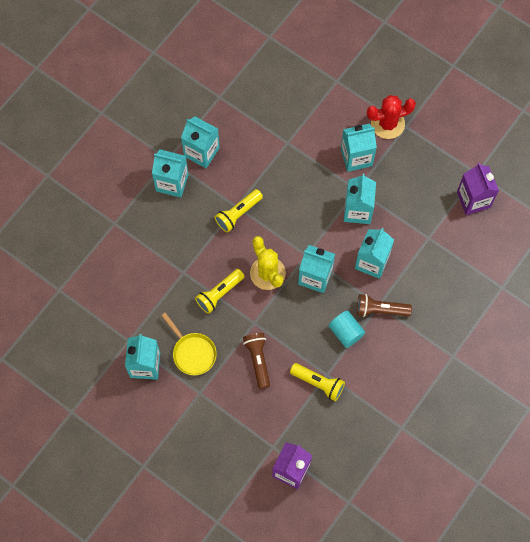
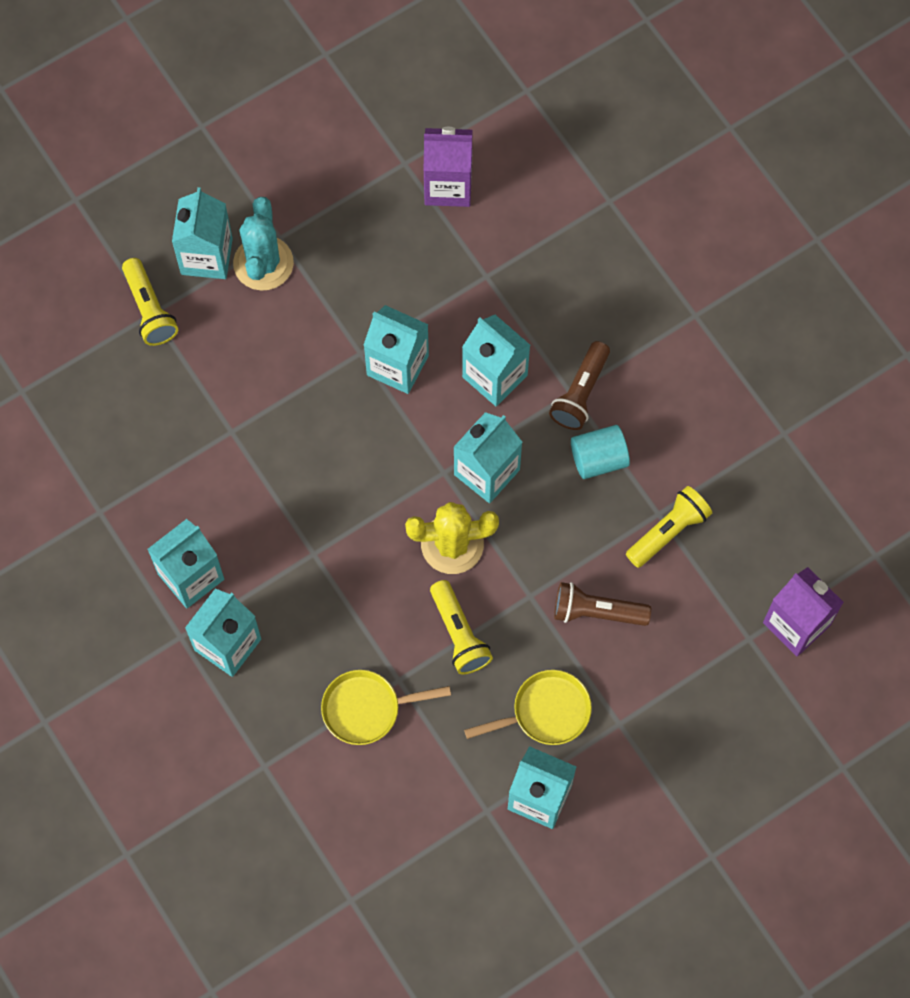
camera: 70 degrees left, 0 degrees up
(162, 262) = (366, 709): none -> yellow pan
(238, 214) = (328, 555): yellow flashlight -> yellow flashlight (150, 310)
(356, 157) = (303, 333): turquoise carton -> turquoise carton (206, 256)
(387, 124) = (263, 263): red cactus -> turquoise cactus

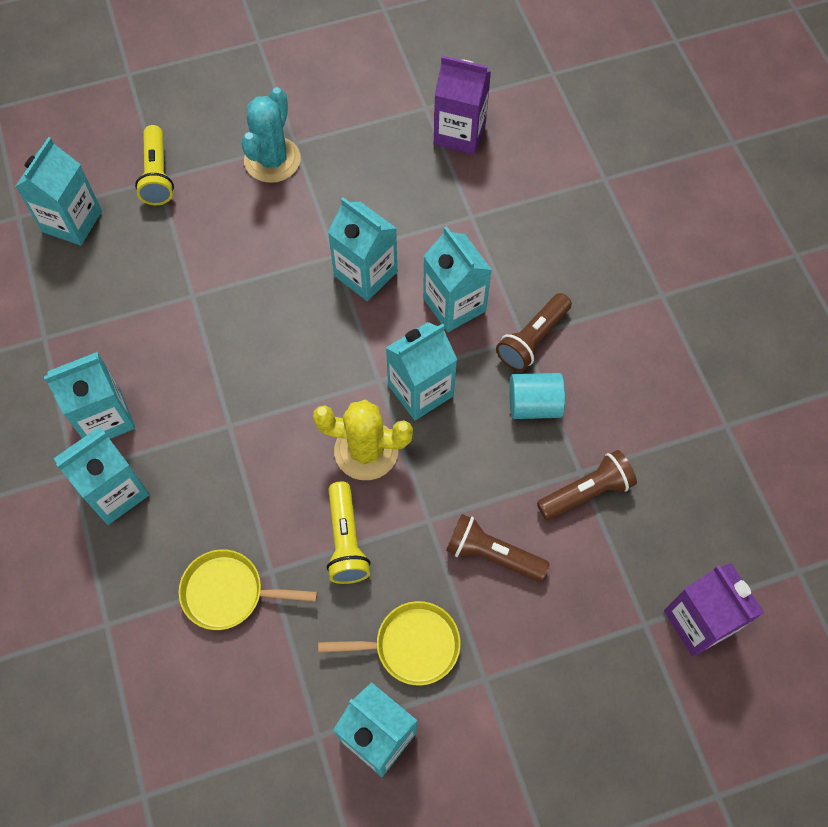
camera: 15 degrees right, 5 degrees down
(206, 256) = (224, 143): turquoise carton -> turquoise carton (72, 221)
(668, 531) = (587, 492): yellow flashlight -> brown flashlight

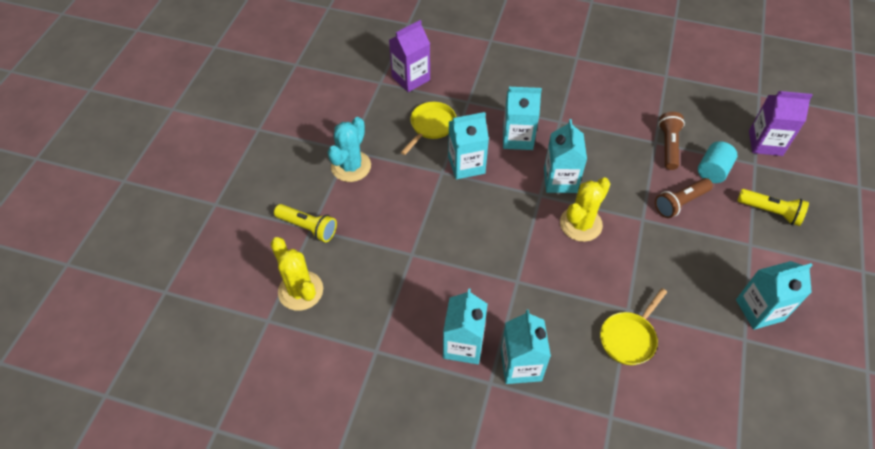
camera: 55 degrees left, 10 degrees down
(72, 221) = (300, 291): turquoise carton -> yellow cactus
(272, 160) = (351, 166): turquoise cactus -> turquoise cactus turned 60 degrees clockwise
(346, 541) = (631, 263): yellow flashlight -> yellow flashlight (770, 212)
(411, 645) = (713, 266): yellow pan -> yellow pan (431, 126)
(532, 339) = (564, 118): brown flashlight -> none
(534, 405) = (603, 139): turquoise cylinder -> turquoise cylinder (712, 171)

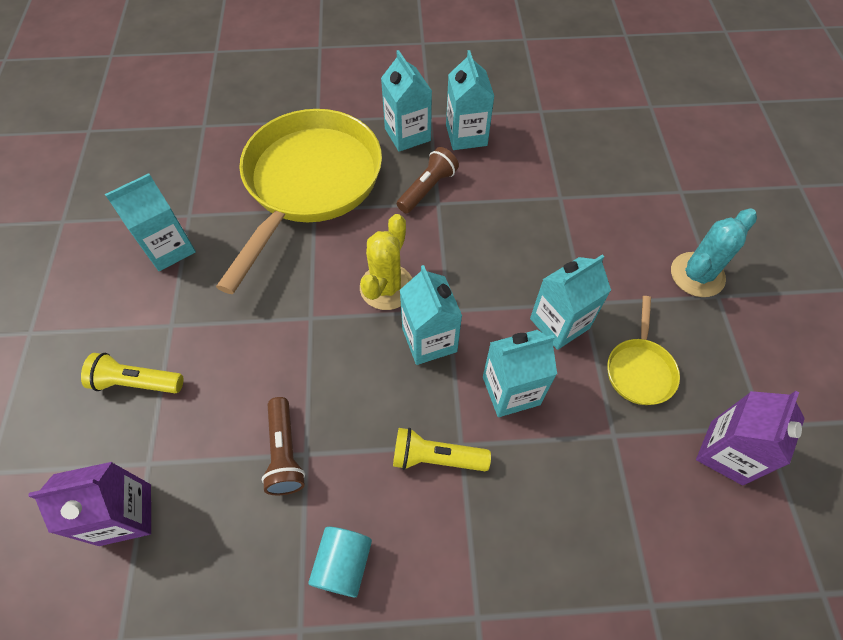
camera: 160 degrees right, 5 degrees up
(300, 291) = (642, 135): yellow cactus -> none
(308, 227) = (684, 191): yellow flashlight -> yellow flashlight (436, 457)
(351, 166) = (697, 275): turquoise cactus -> turquoise cactus turned 45 degrees clockwise
(629, 338) = (309, 183): yellow pan -> yellow pan, size x2.37
(680, 203) = (263, 357): brown flashlight -> brown flashlight (427, 188)
(712, 171) = (216, 427): turquoise cylinder -> turquoise cylinder (343, 564)

